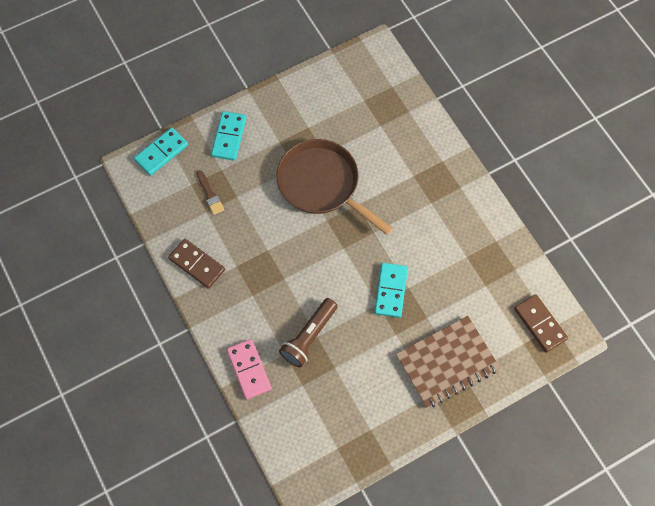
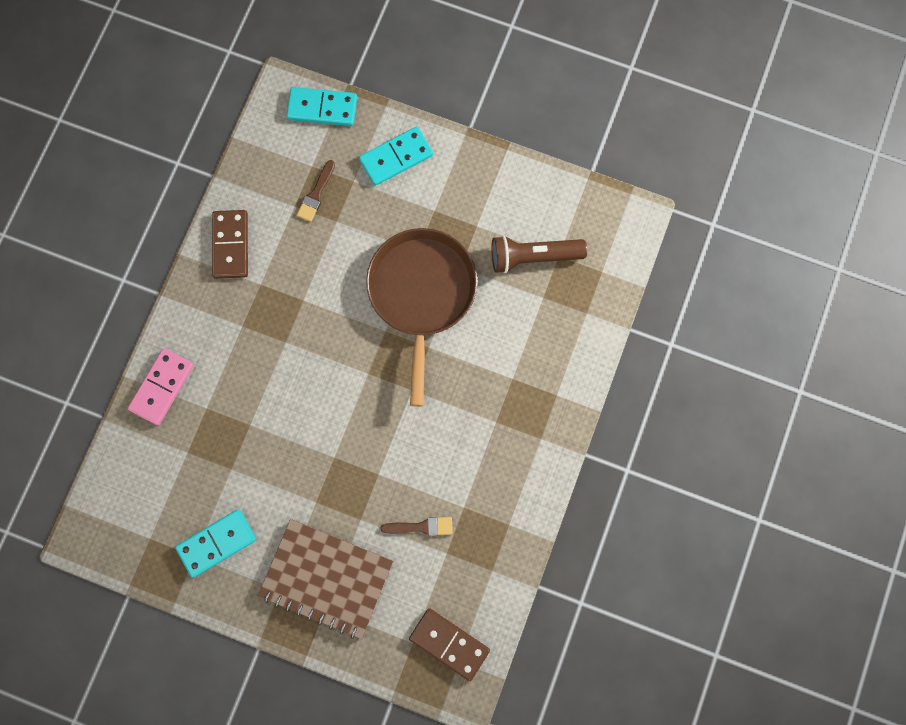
camera: 50 degrees right, 10 degrees up
(309, 337) = (243, 417): brown flashlight -> brown flashlight (533, 257)
(390, 291) = (359, 459): turquoise domino -> turquoise domino (216, 543)
(459, 287) = (421, 527): none -> brown brush
(540, 324) = (449, 644): brown domino -> brown domino turned 75 degrees counterclockwise

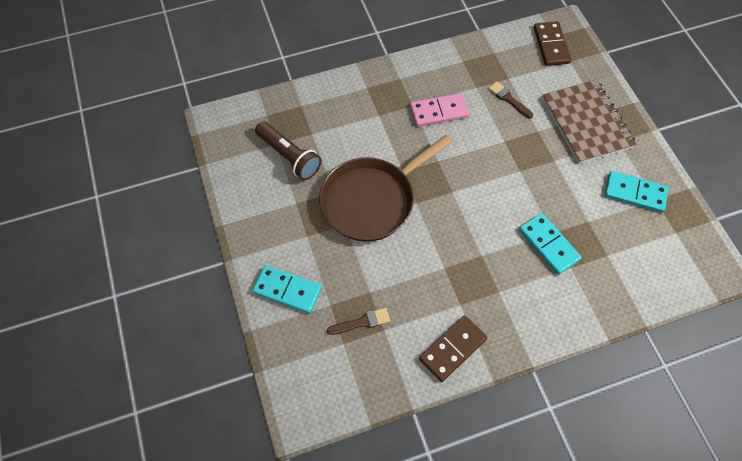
camera: 130 degrees left, 15 degrees down
(162, 387) = (588, 307): pink domino -> pink domino (439, 111)
(322, 108) = (290, 375): turquoise domino -> turquoise domino (548, 245)

